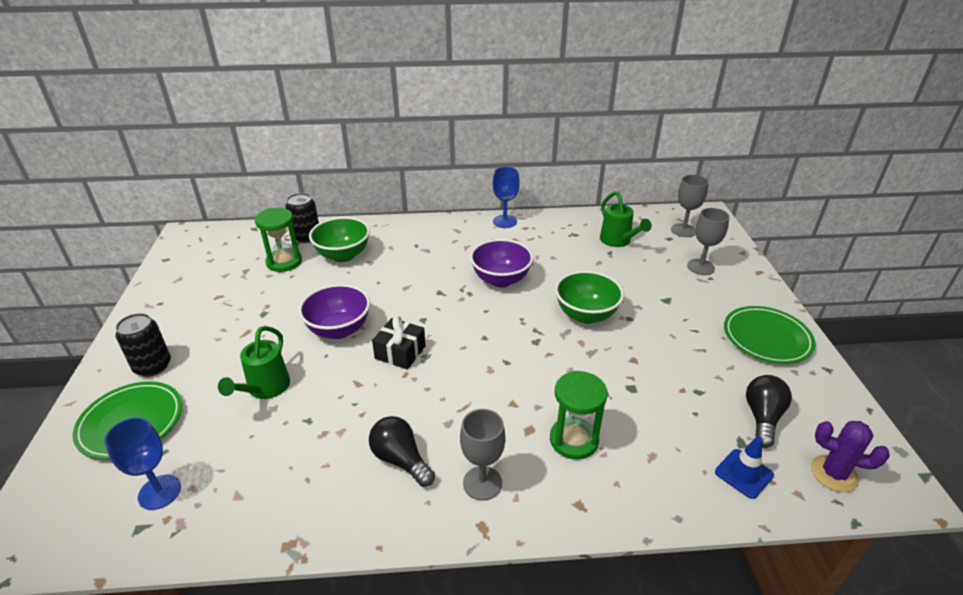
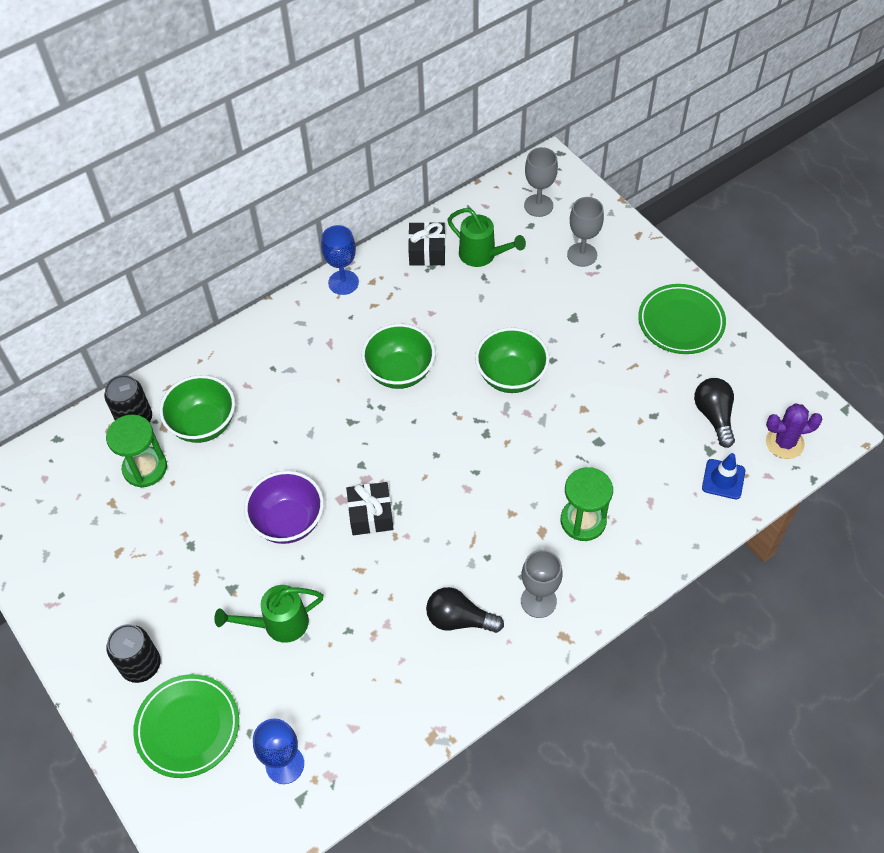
camera: 30 degrees left, 20 degrees up
(265, 389) = (279, 624): green watering can -> green watering can turned 90 degrees clockwise
(501, 280) = (400, 372): purple bowl -> green bowl
(578, 226) = (427, 251): none -> black gift

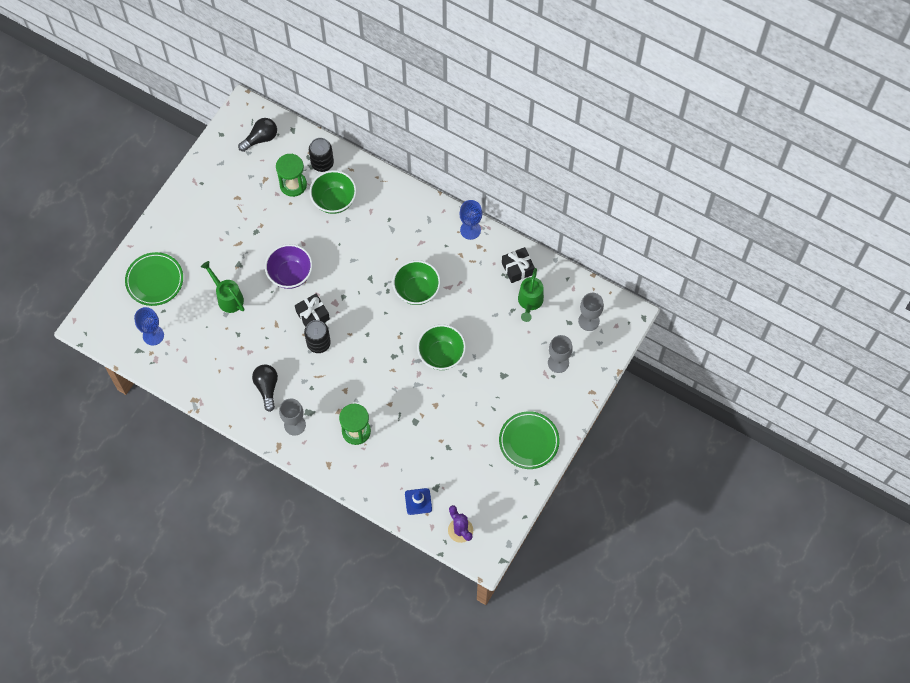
camera: 65 degrees right, 10 degrees up
(141, 665) = (178, 242): black can -> black can (318, 343)
(714, 416) = (463, 483): black light bulb -> black light bulb (260, 138)

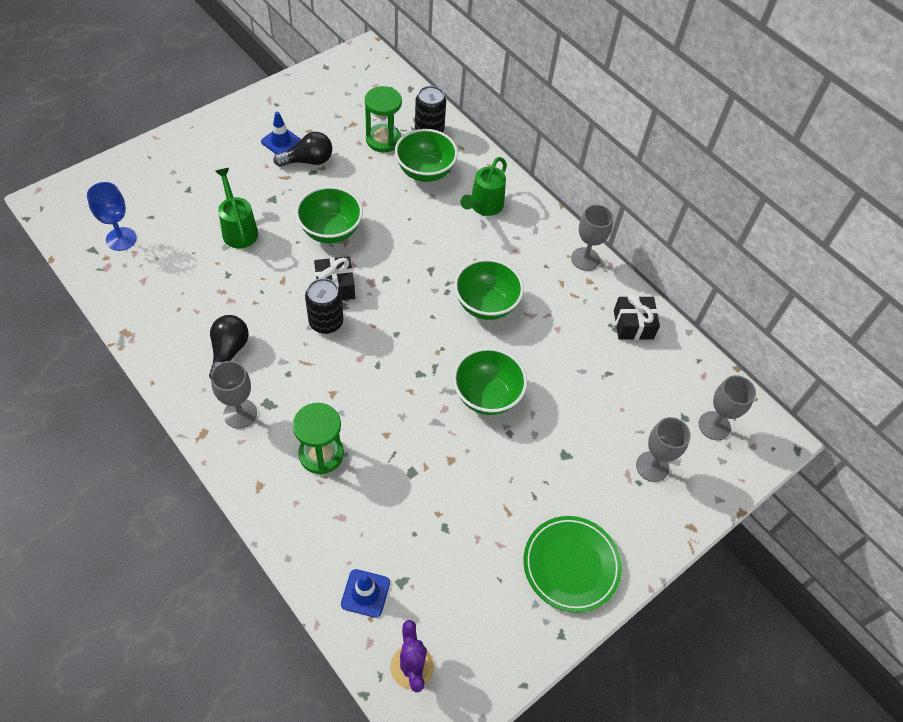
camera: 15 degrees right, 10 degrees down
(154, 280) = (161, 181): green plate -> none
(221, 215) = (281, 141): none -> blue traffic cone
(260, 138) = (369, 85): black light bulb -> black light bulb (308, 161)
(290, 274) = (331, 231): purple bowl -> green bowl
(470, 230) = (585, 259): blue goblet -> grey goblet
(529, 302) = (636, 372): green watering can -> green watering can (484, 206)

